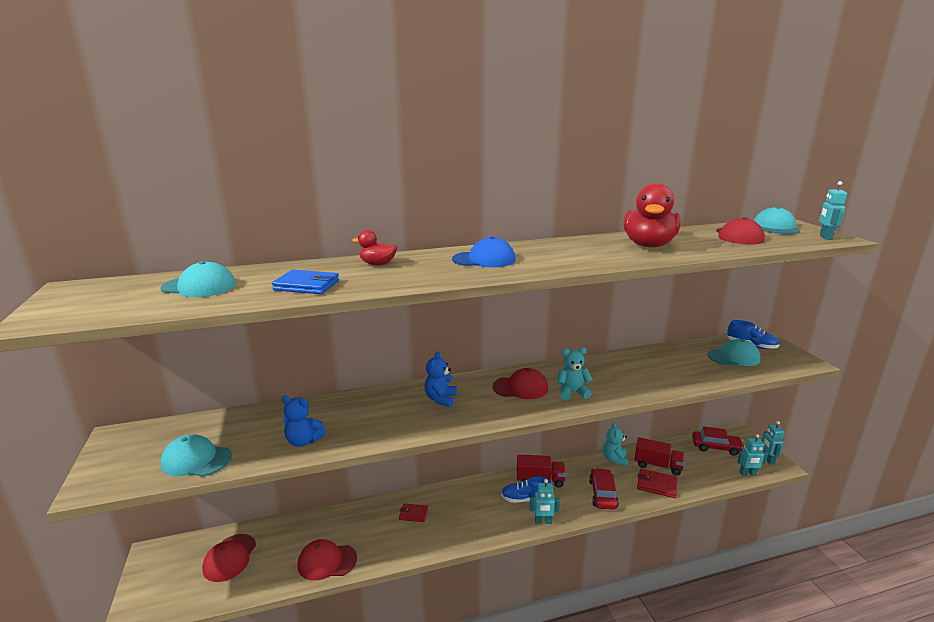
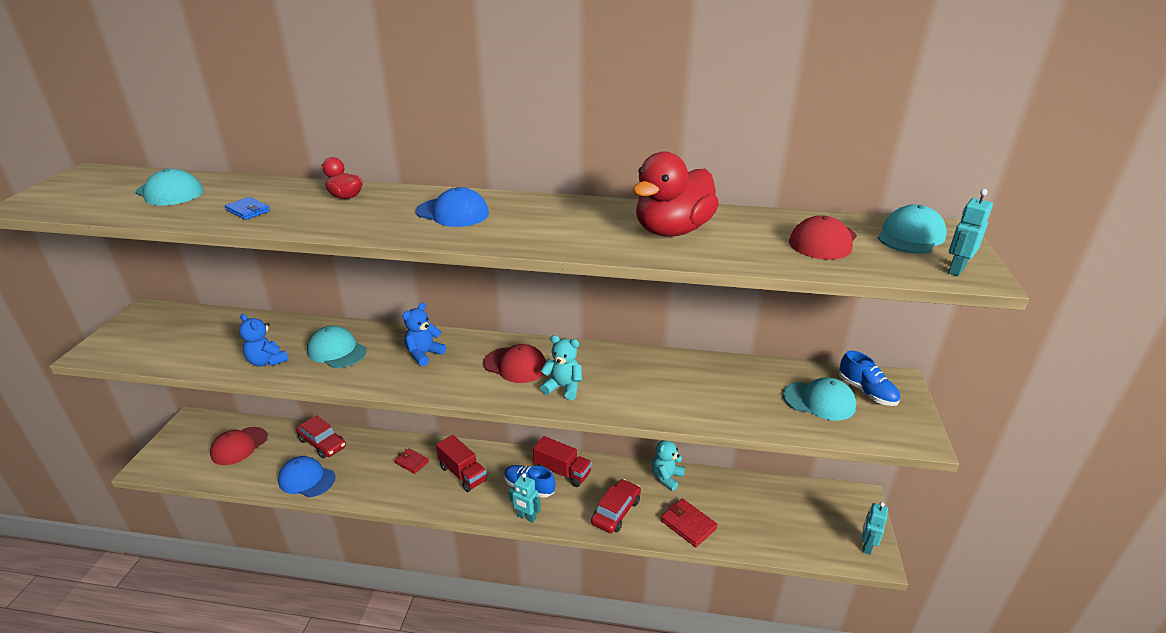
camera: 25 degrees right, 10 degrees up
(196, 460) = (176, 353): turquoise cap -> turquoise cap (337, 351)
(306, 285) = (248, 211): blue wallet -> blue wallet, size x0.66
(327, 561) = (306, 479): red cap -> blue cap
(657, 465) = (712, 502): red truck -> red truck (463, 474)
(716, 447) = (810, 506): red car -> red car (322, 443)
(747, 474) = (819, 553): turquoise robot -> none

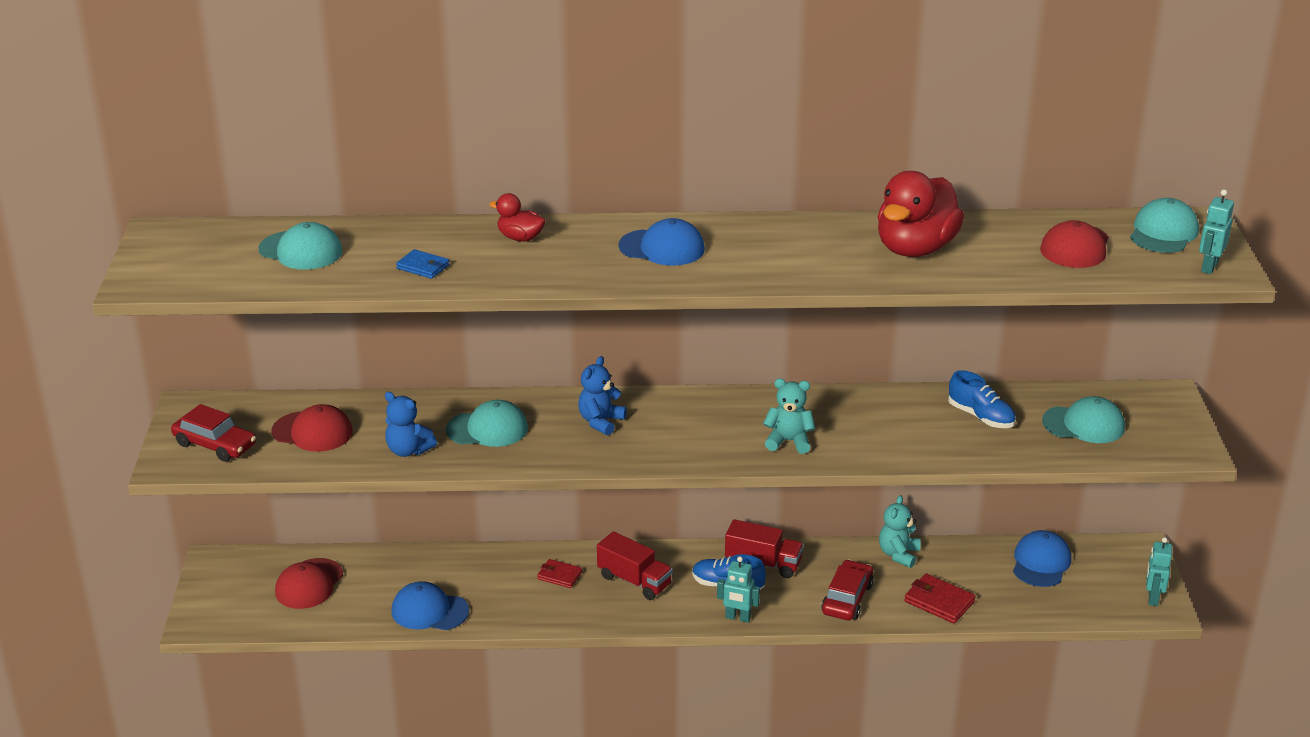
camera: 10 degrees left, 0 degrees up
(322, 443) = (424, 567): red car -> red car (215, 445)
(337, 351) = (487, 429): turquoise cap -> turquoise cap turned 150 degrees clockwise
(515, 365) = (720, 422): red cap -> red cap (312, 432)
(777, 499) = (1041, 563): none -> blue cap
(866, 392) = (1134, 409): blue shoe -> blue shoe (981, 417)

